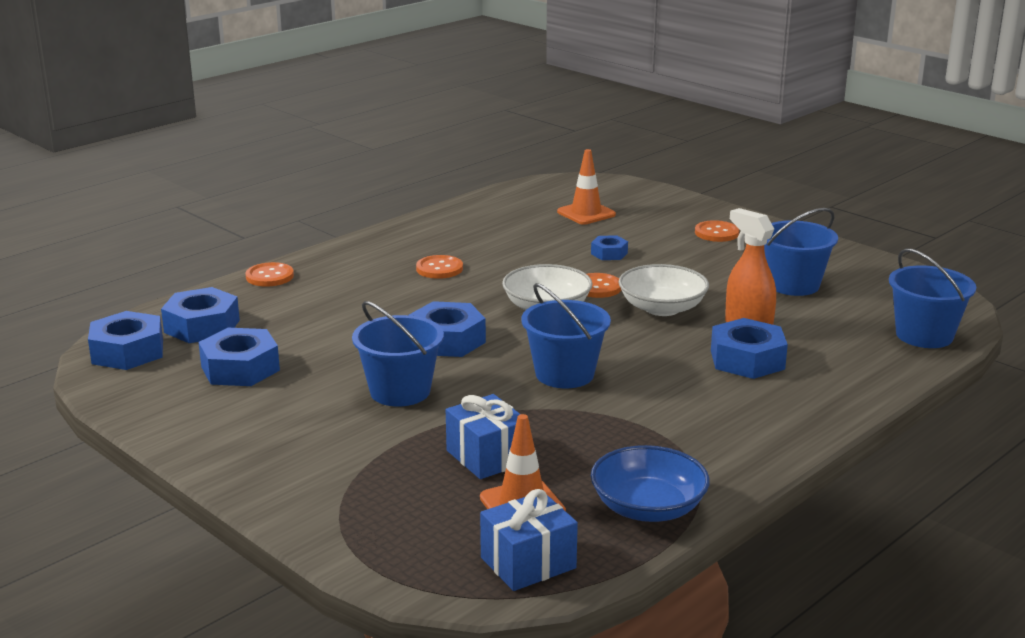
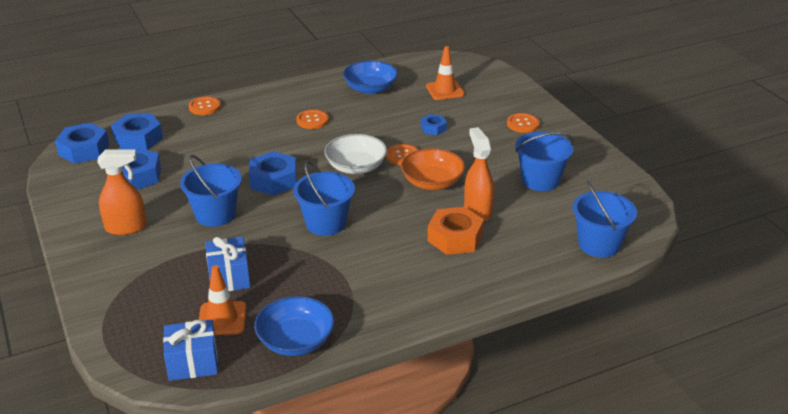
camera: 20 degrees right, 10 degrees up
(280, 429) = (126, 228): none -> orange spray bottle
(486, 225) = (370, 88): none -> blue bowl
(662, 308) = (432, 182): white bowl -> orange bowl
(747, 360) = (455, 238): blue nut -> orange nut

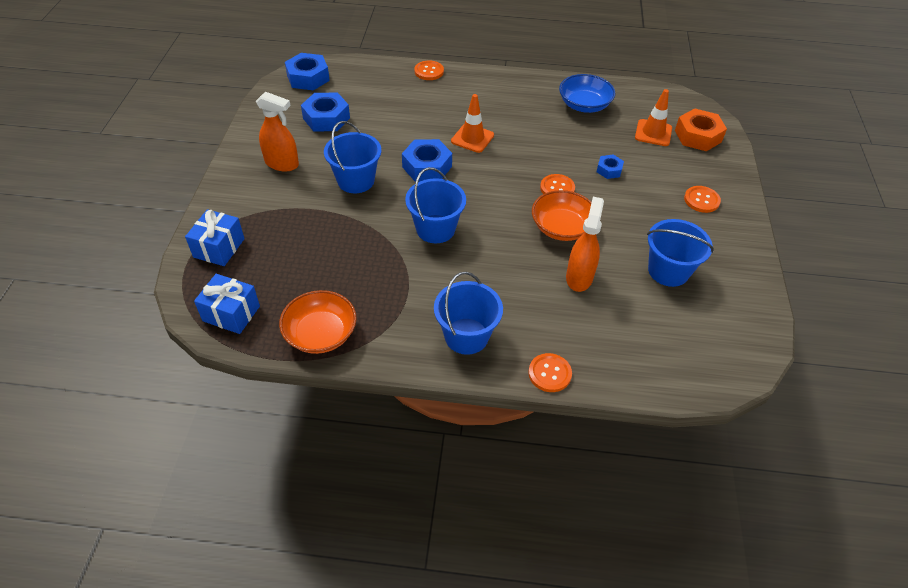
camera: 30 degrees right, 15 degrees up
(138, 139) = (354, 83): blue nut -> none
(222, 319) = (283, 283): orange traffic cone -> orange traffic cone (472, 138)
(229, 277) = (319, 246): blue gift -> blue gift (219, 248)
(296, 341) = (321, 334): blue bowl -> orange bowl
(312, 120) = (506, 119): orange button -> orange button (549, 373)
(356, 167) = (506, 182): white bowl -> none
(455, 238) = (535, 296): orange nut -> orange nut (698, 136)
(599, 244) = (670, 370): blue bucket -> blue bucket (466, 336)

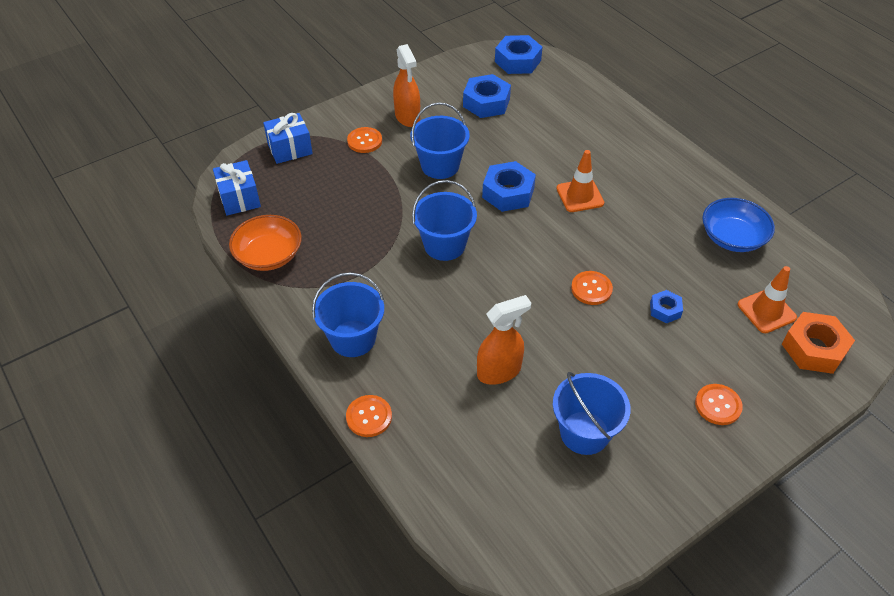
camera: 50 degrees right, 0 degrees up
(429, 71) = (626, 115): orange button -> orange button (364, 141)
(561, 227) = (545, 322): orange bowl -> none

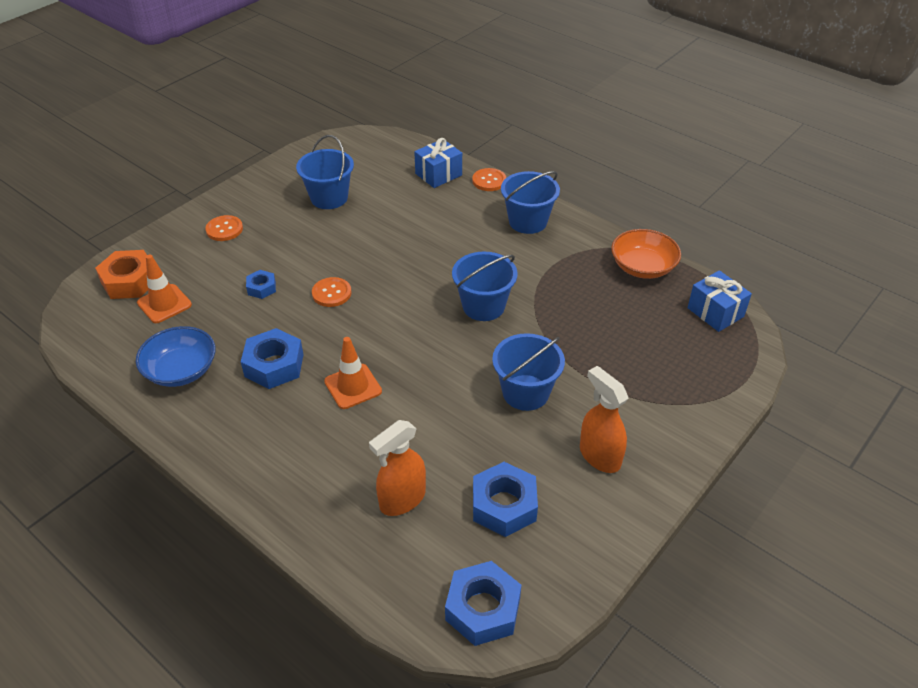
camera: 165 degrees right, 5 degrees down
(290, 149) = (710, 379): blue gift -> blue gift (438, 174)
(364, 141) = (631, 407): orange button -> none
(499, 371) = (401, 221): orange spray bottle -> orange spray bottle (402, 499)
(508, 193) = (435, 374): blue nut -> blue nut (274, 365)

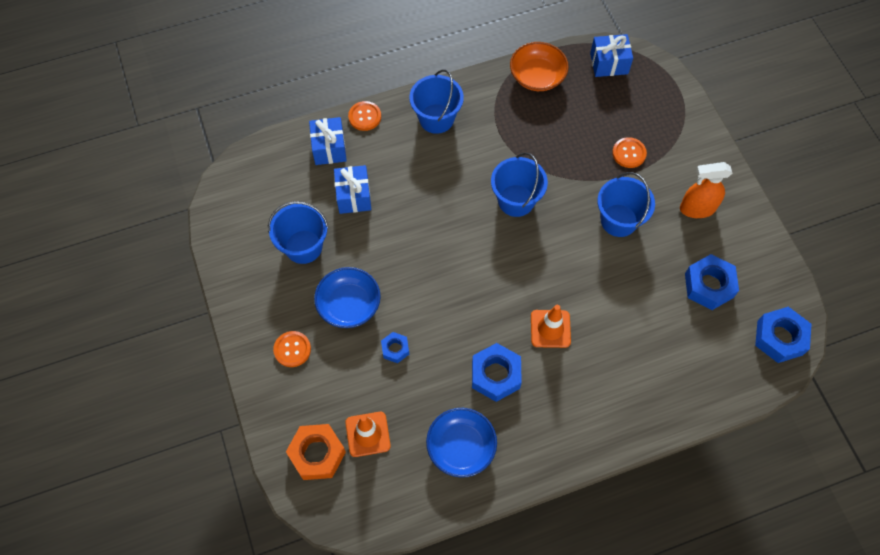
camera: 60 degrees left, 20 degrees up
(289, 244) = (349, 305): none -> blue bowl
(331, 293) = (435, 299): orange button -> orange button (629, 153)
(402, 205) = (353, 196): none -> blue gift
(402, 499) = (673, 344): orange spray bottle -> none

